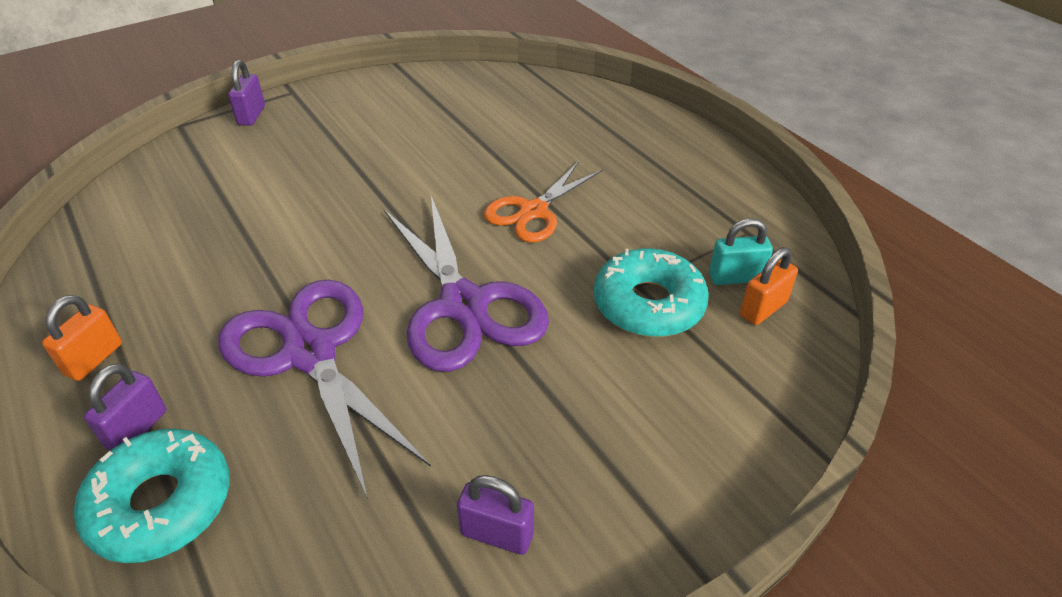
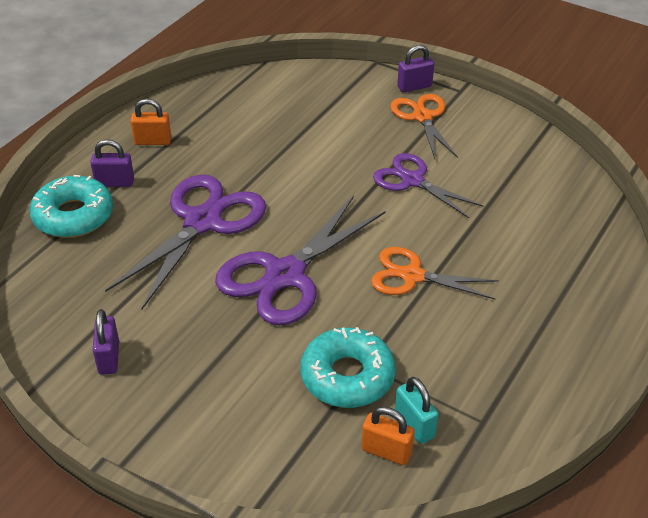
camera: 65 degrees right, 0 degrees up
(304, 127) = (422, 117): none -> orange scissors
(394, 165) = (412, 180): none -> purple scissors

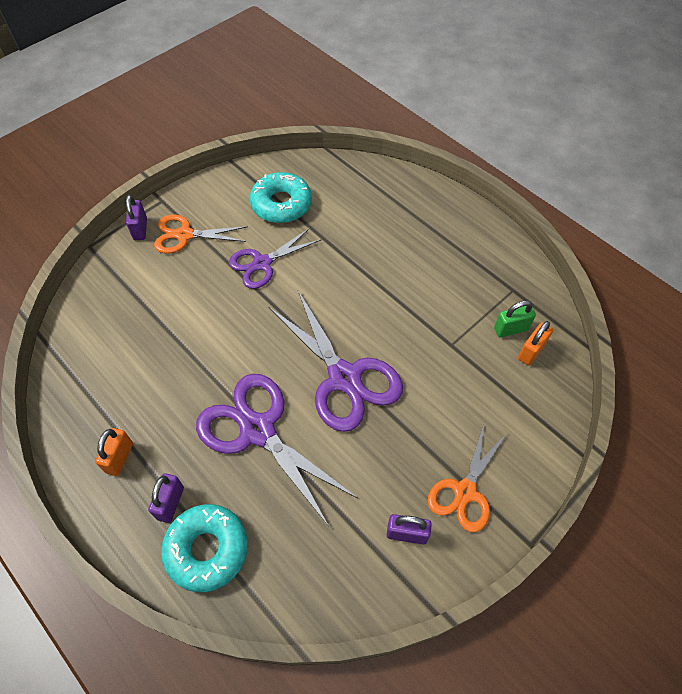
camera: 75 degrees left, 15 degrees up
(347, 376) = (460, 359): turquoise donut -> turquoise donut (281, 204)
(412, 276) = (369, 293): orange scissors -> orange scissors (465, 492)
(414, 425) = (511, 329): turquoise padlock -> green padlock

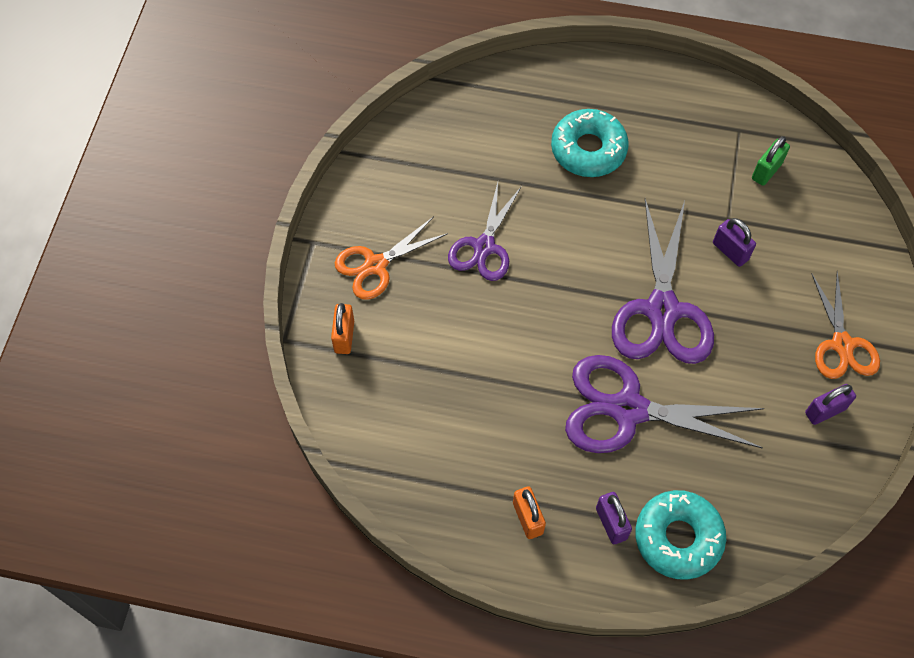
camera: 35 degrees left, 5 degrees up
(140, 229) = (321, 287): purple padlock -> purple padlock (730, 251)
(281, 204) = (444, 171): turquoise donut -> turquoise donut (588, 149)
(345, 378) = (662, 311): purple scissors -> purple scissors turned 75 degrees clockwise
(531, 351) = (799, 182): orange padlock -> orange padlock (344, 336)

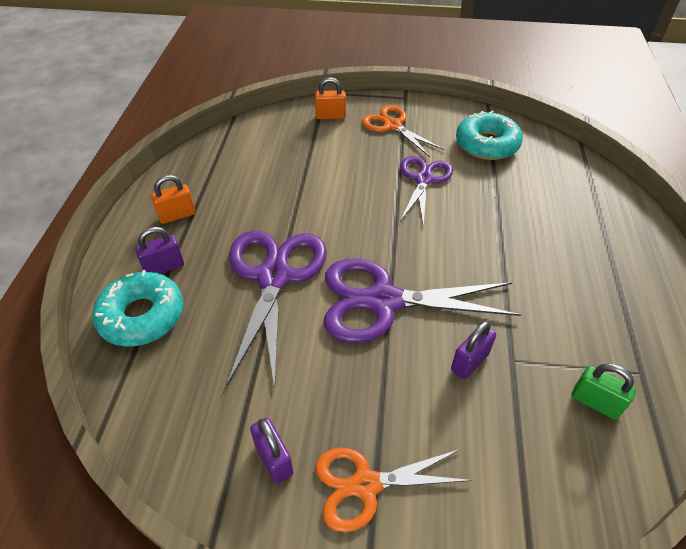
camera: 85 degrees right, 15 degrees down
(484, 247) = (423, 179): purple scissors -> purple scissors turned 90 degrees clockwise
(588, 149) = (552, 241): turquoise donut -> turquoise donut (487, 144)

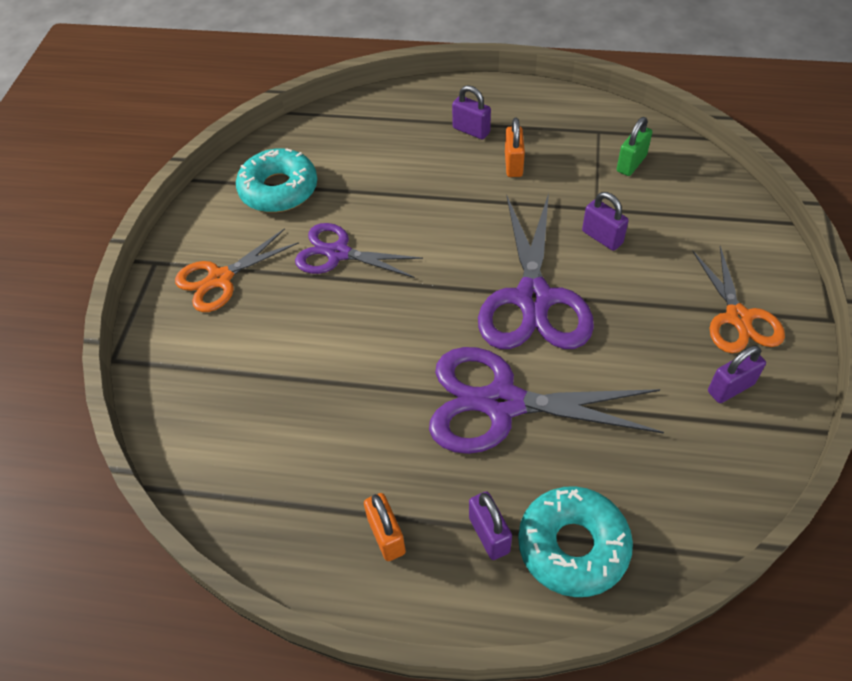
camera: 85 degrees left, 5 degrees up
(330, 116) = (180, 351): orange padlock -> orange padlock (513, 164)
(601, 259) = (471, 130): none -> purple padlock

